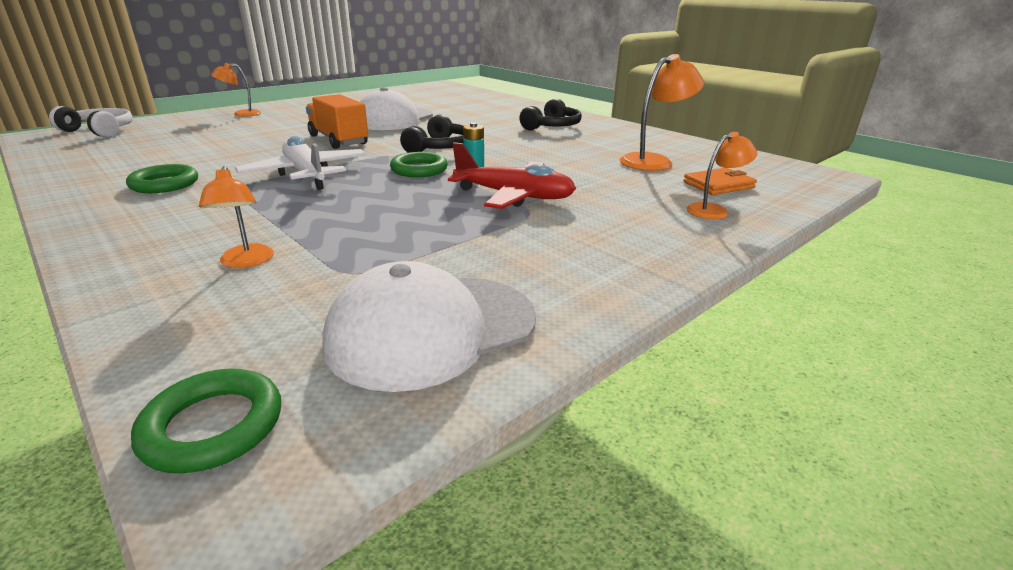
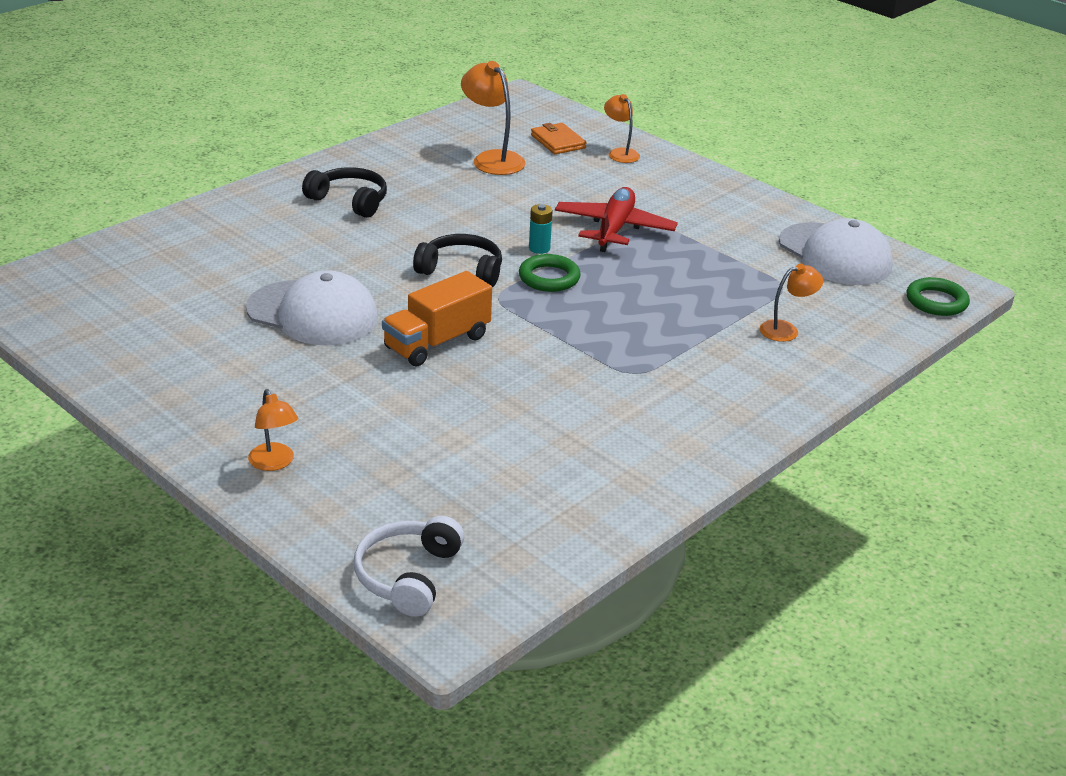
camera: 95 degrees left, 5 degrees up
(164, 184) = (638, 422): green ring -> none
(306, 174) = (582, 341): white plane -> none

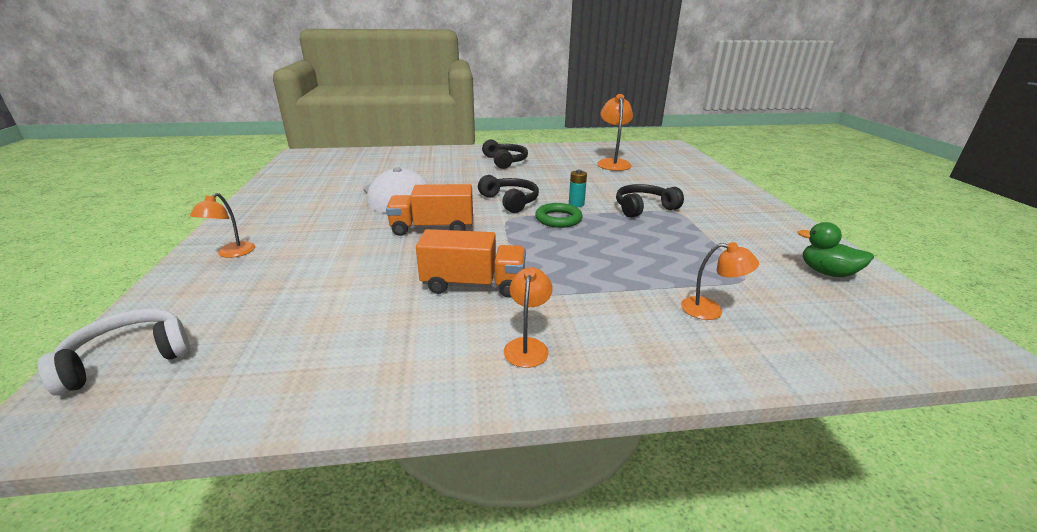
camera: 40 degrees right, 5 degrees down
(558, 141) = (666, 164): orange wallet -> none
(579, 387) = (473, 284): none -> orange truck
(614, 229) = (643, 208): red plane -> black headphones
(620, 153) = (702, 177): orange lamp -> orange lamp (527, 346)
(835, 255) = (827, 272): white cap -> green duck
(936, 301) = (926, 346): green ring -> none

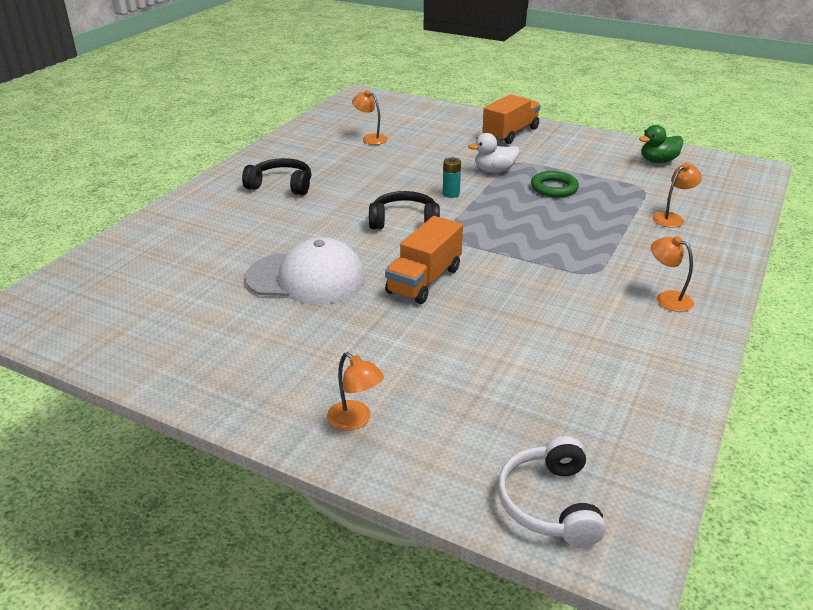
camera: 55 degrees left, 5 degrees up
(473, 284) = (561, 292): orange truck -> orange truck (510, 133)
(558, 219) = (474, 214): green ring -> green ring (554, 188)
(613, 163) = (370, 138): orange lamp -> orange lamp, size x0.62
(643, 208) = (494, 170): black headphones -> white duck

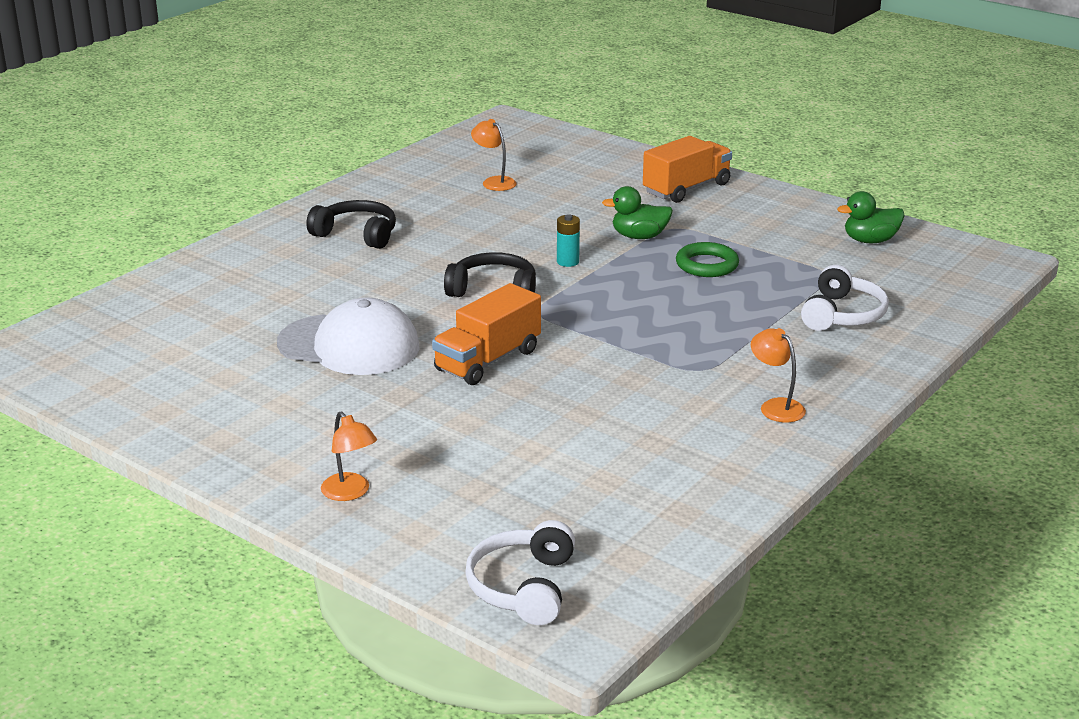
camera: 10 degrees right, 5 degrees down
(494, 170) = (639, 236): white duck -> green duck
(672, 218) = (842, 315): orange lamp -> white headphones

